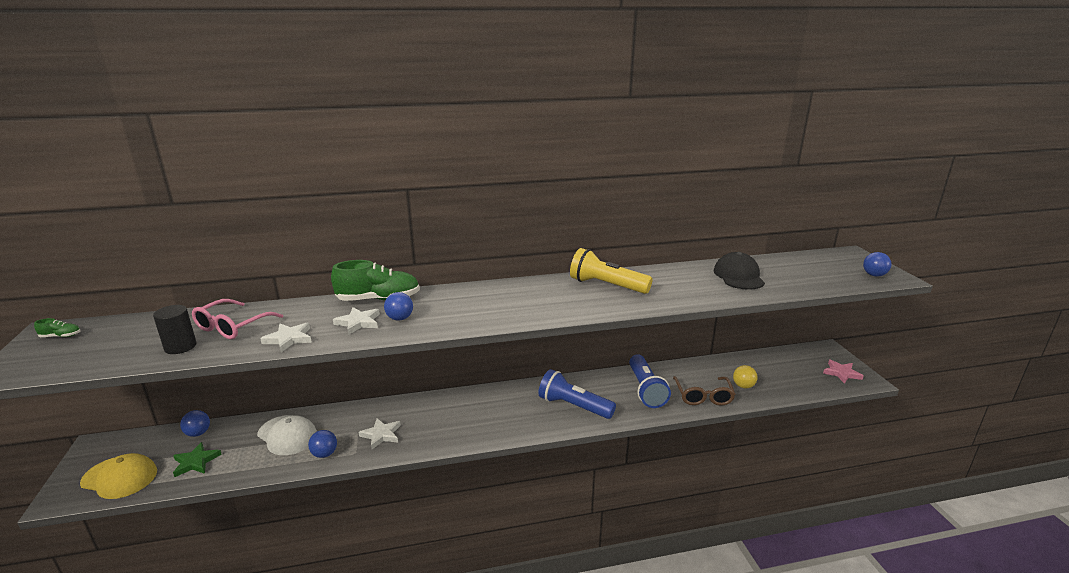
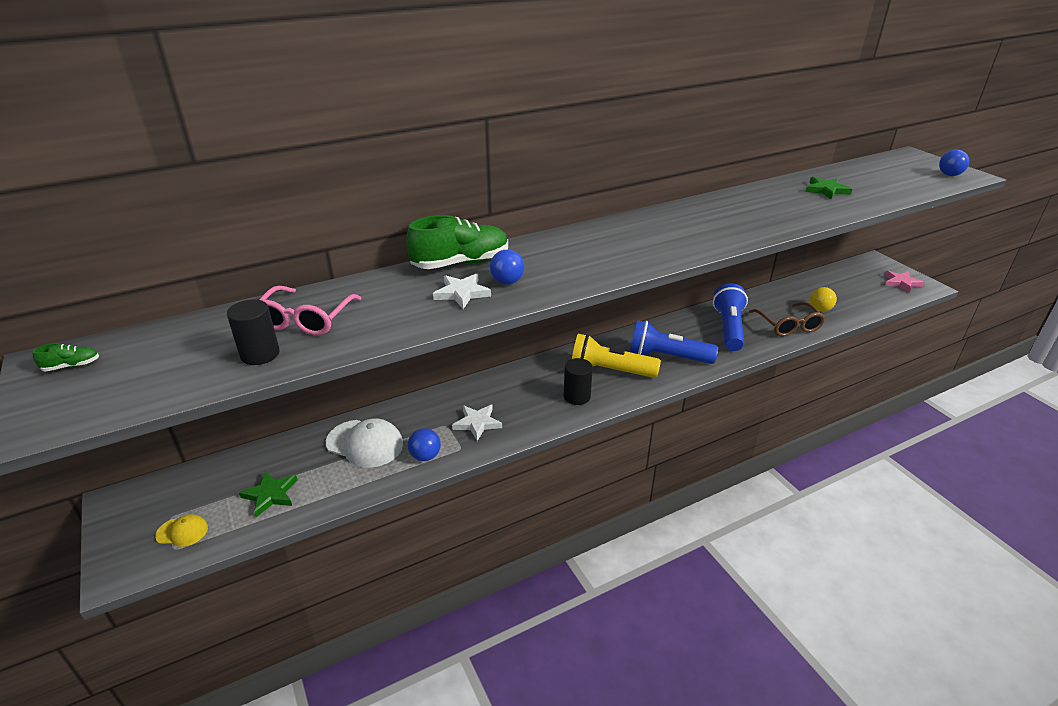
camera: 15 degrees left, 10 degrees up
(119, 477) = (182, 532): yellow cap -> yellow cap, size x0.53
(198, 433) = (248, 462): blue ball -> none
(289, 339) = (394, 324): white star -> none
(475, 427) = (577, 396): none -> black cylinder
(606, 285) = (703, 216): yellow flashlight -> yellow flashlight (609, 371)
(645, 390) = (729, 328): blue flashlight -> blue flashlight turned 150 degrees counterclockwise
(738, 276) = (826, 190): black cap -> green star

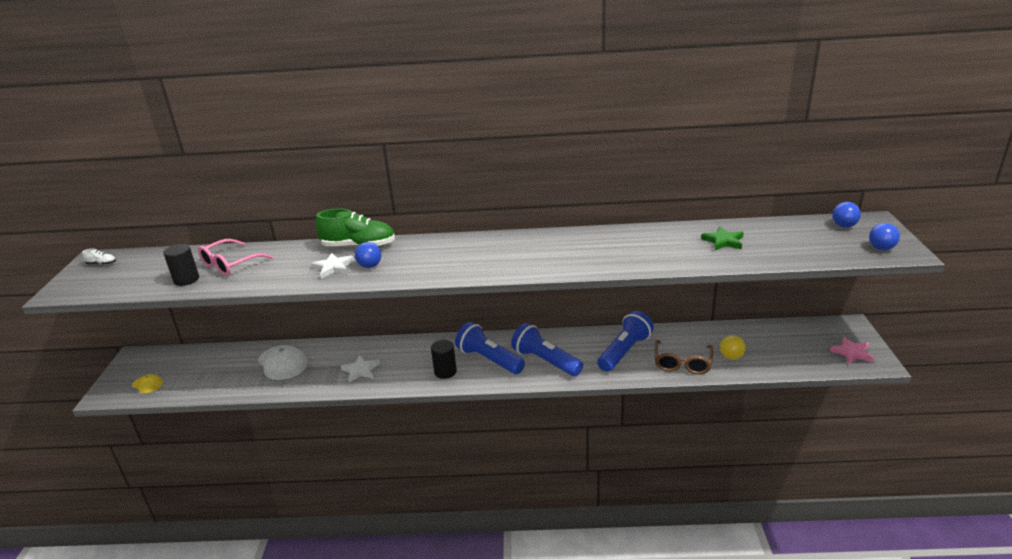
camera: 30 degrees right, 5 degrees down
(71, 366) = (102, 264): green shoe -> white shoe
(270, 495) = (206, 378): green star -> none
(425, 456) = (309, 382): blue ball -> blue ball (844, 226)
(609, 371) = (489, 359): yellow flashlight -> blue flashlight

